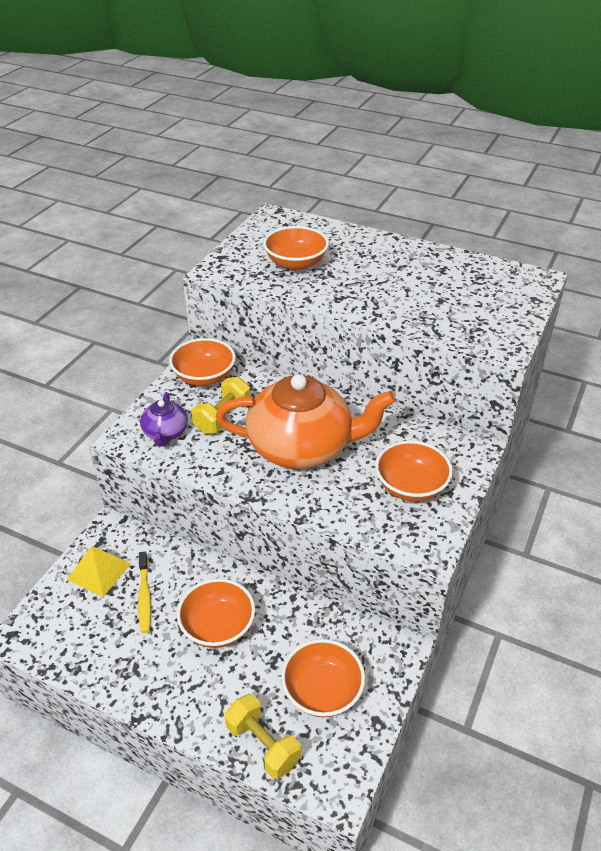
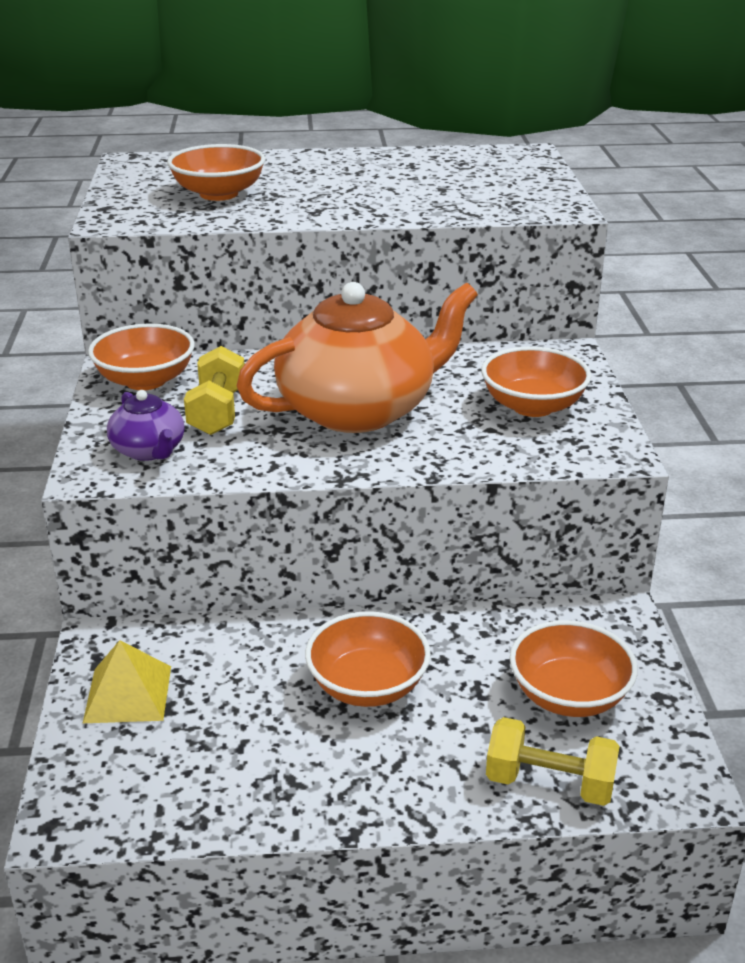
camera: 30 degrees left, 10 degrees down
(144, 597) = (229, 695): yellow toothbrush -> none

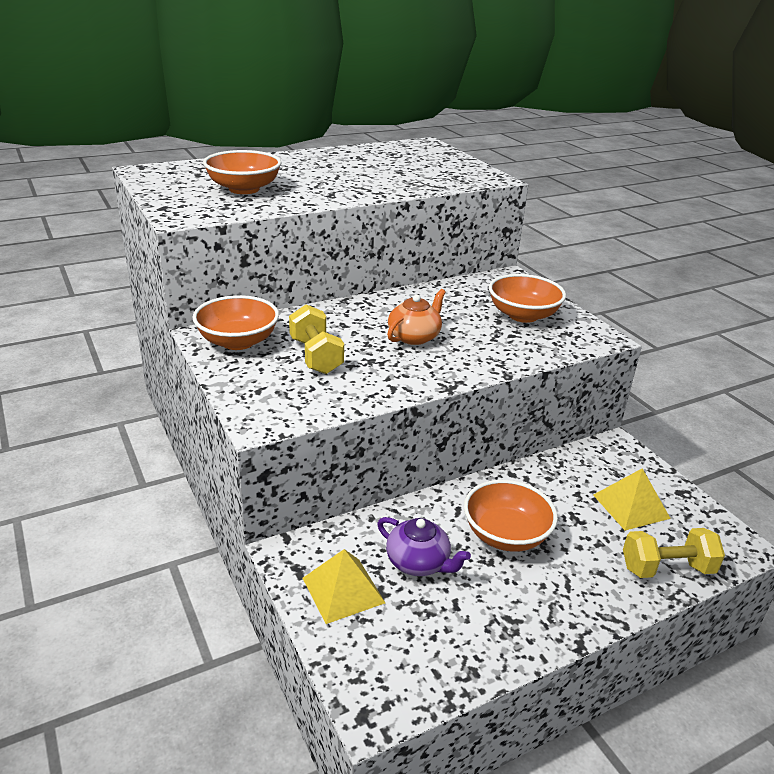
camera: 25 degrees left, 0 degrees up
(149, 450) = (290, 394): purple teapot -> purple teapot (419, 562)
(359, 410) = (414, 337): orange teapot -> orange teapot, size x0.46
(569, 695) = (631, 506): orange bowl -> yellow pyramid

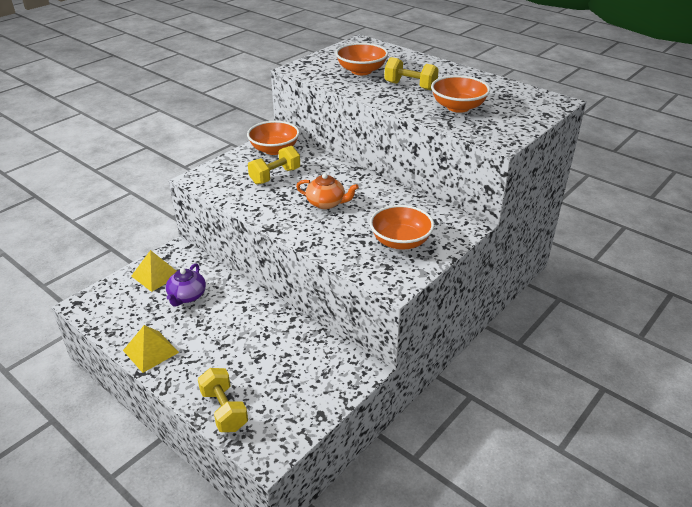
camera: 70 degrees right, 5 degrees up
(321, 179) = (410, 86): none -> yellow dumbbell
(506, 535) = (226, 326): orange bowl -> orange bowl (458, 107)
(631, 506) = (286, 385): yellow pyramid -> yellow pyramid (151, 351)

